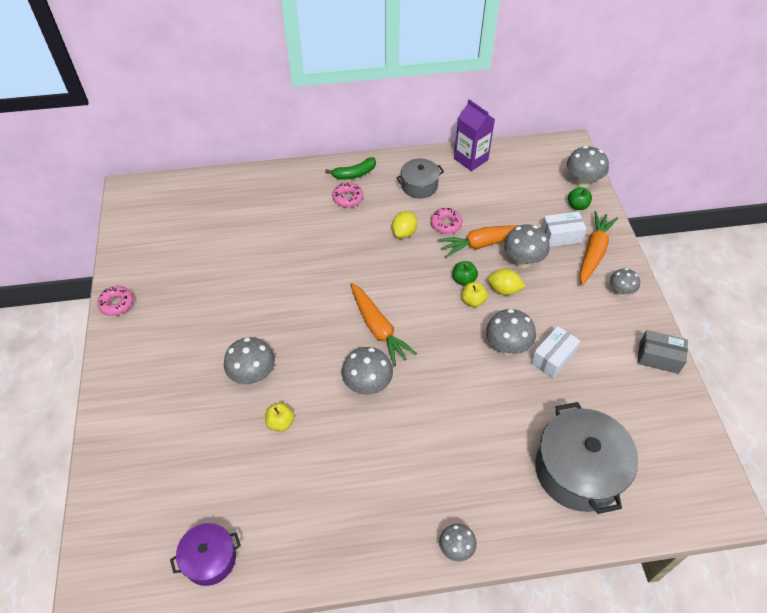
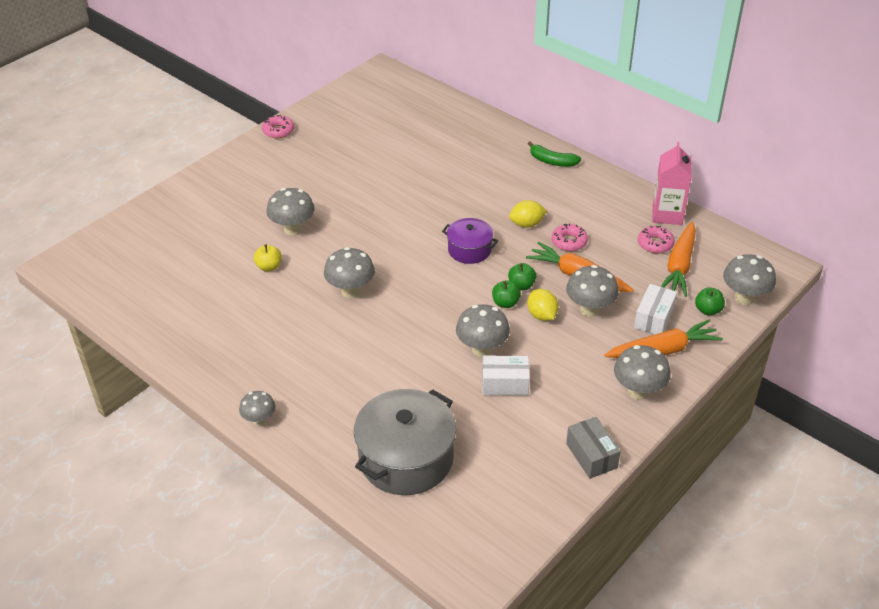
camera: 50 degrees right, 10 degrees down
(210, 559) = (131, 299): purple pot -> purple pot (469, 250)
(348, 198) = (521, 173): pink donut -> pink donut (655, 244)
(378, 329) = (410, 266): orange carrot -> orange carrot (679, 266)
(419, 186) = (591, 203): grey pot -> none
(471, 159) = (667, 214): purple carton -> pink carton
(473, 301) = (505, 303): yellow apple -> green apple
(561, 236) = (654, 318): white box -> white box turned 75 degrees clockwise
(620, 292) = (638, 391): grey mushroom -> grey mushroom, size x1.58

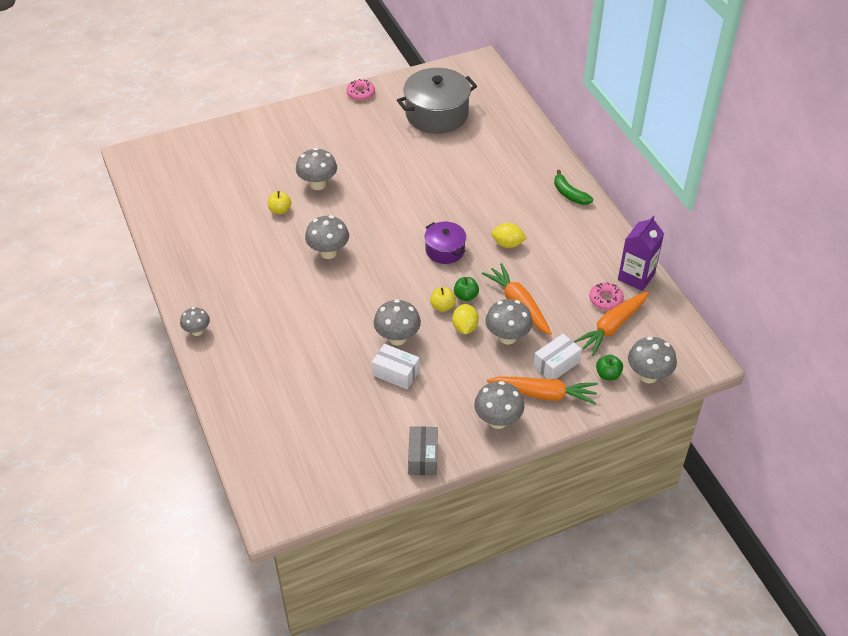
camera: 25 degrees right, 5 degrees up
(406, 458) = (282, 402): grey pot -> grey pot (436, 114)
(505, 303) = (442, 306): green apple -> yellow apple
(569, 242) = (532, 272): pink donut -> none
(667, 214) = (636, 277): pink carton -> purple carton

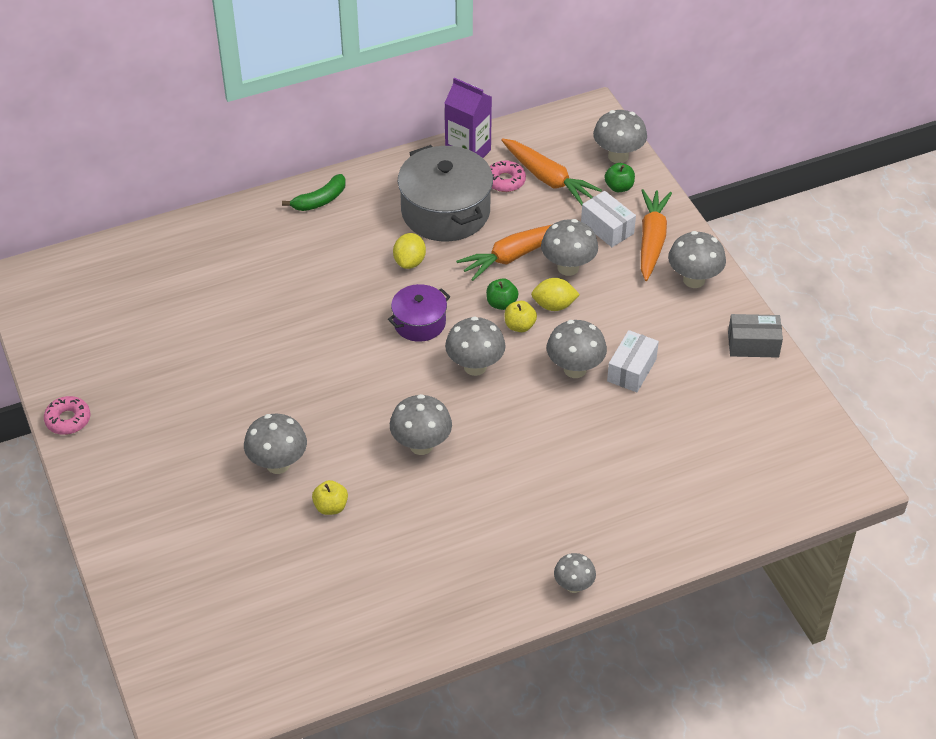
camera: 90 degrees left, 0 degrees up
(401, 281) = (475, 367): none -> grey mushroom
(436, 114) = (135, 329): grey pot -> grey pot (445, 211)

